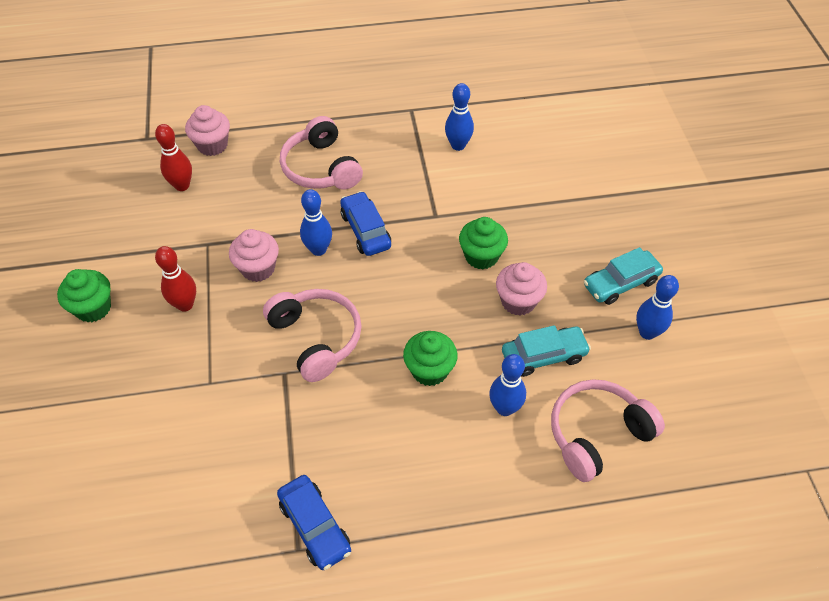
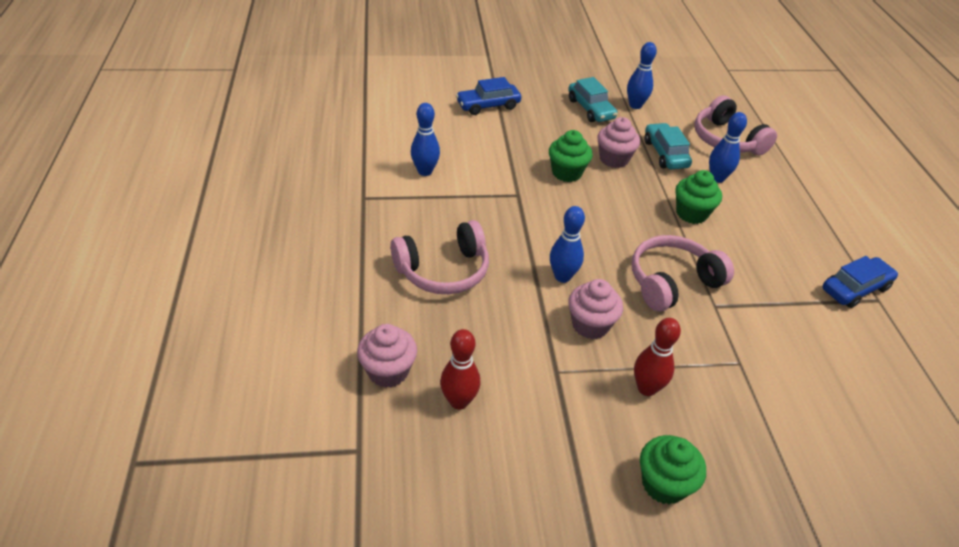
camera: 90 degrees left, 10 degrees down
(365, 230) = (536, 241): blue car -> blue car (488, 105)

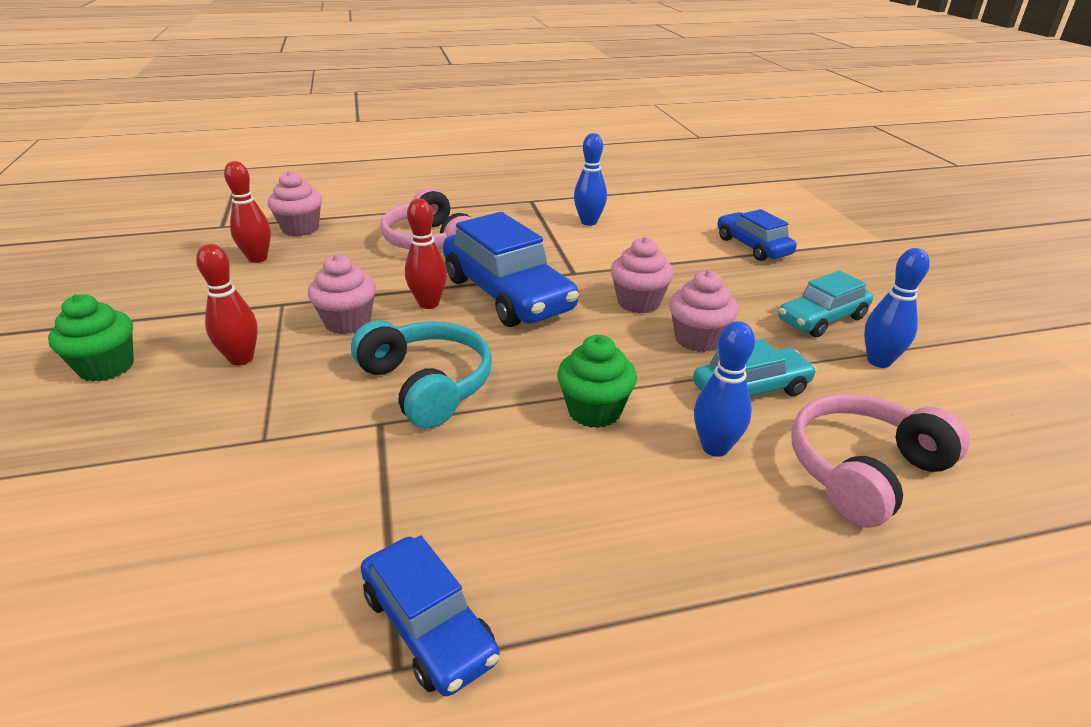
camera: 85 degrees right, 10 degrees down
(550, 232) = (507, 294): none -> blue car
(562, 276) = (428, 304): blue bowling pin -> red bowling pin
(566, 173) = (638, 302): green cupcake -> pink cupcake
(672, 282) = (427, 385): pink headphones -> turquoise headphones

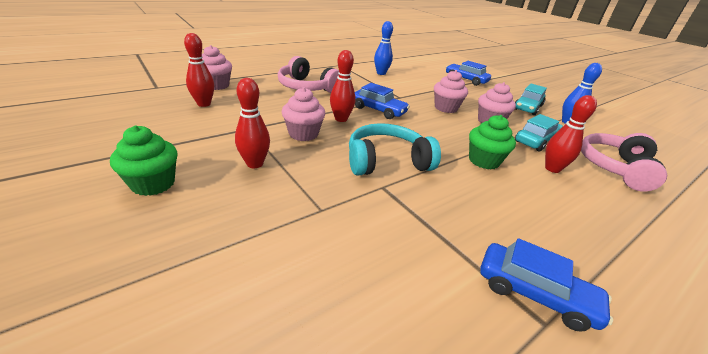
camera: 25 degrees left, 0 degrees up
(427, 385) = (387, 161): turquoise headphones -> turquoise headphones turned 45 degrees counterclockwise
(507, 294) = (378, 110): blue car -> blue car, size x0.58
(715, 447) = (552, 169): blue bowling pin -> red bowling pin

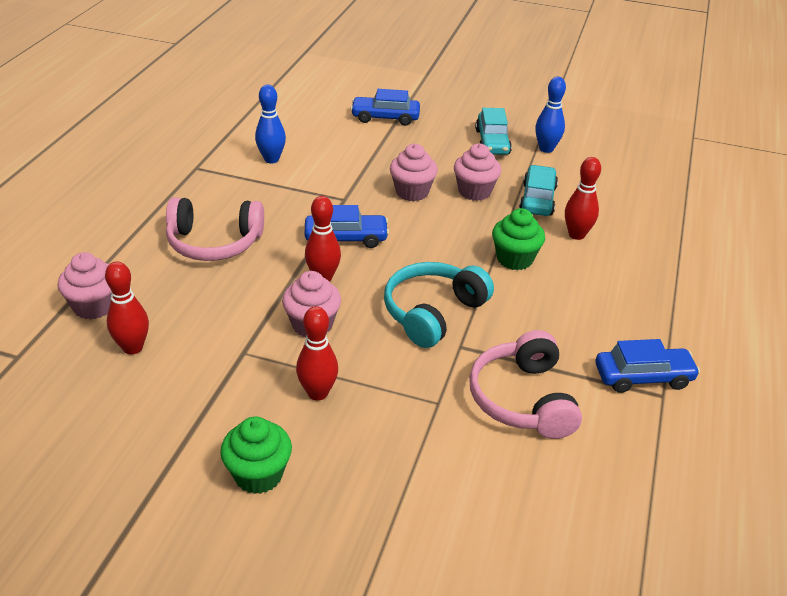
camera: 35 degrees left, 5 degrees up
(615, 168) = (624, 202): pink headphones -> pink headphones (523, 399)

